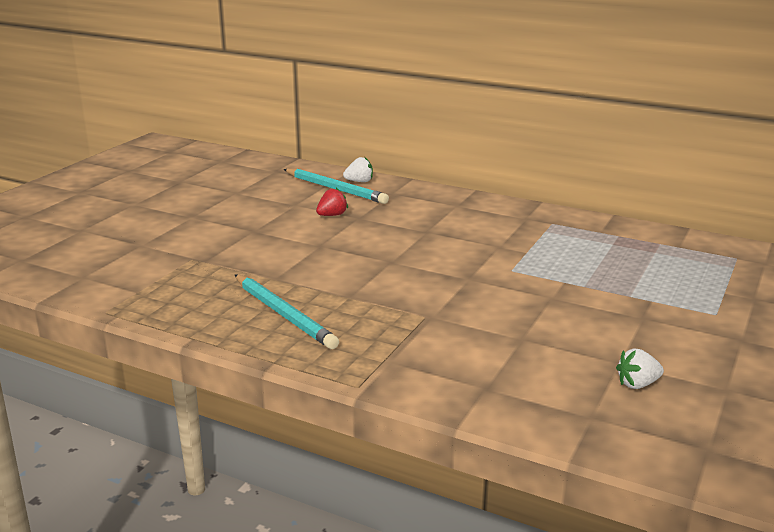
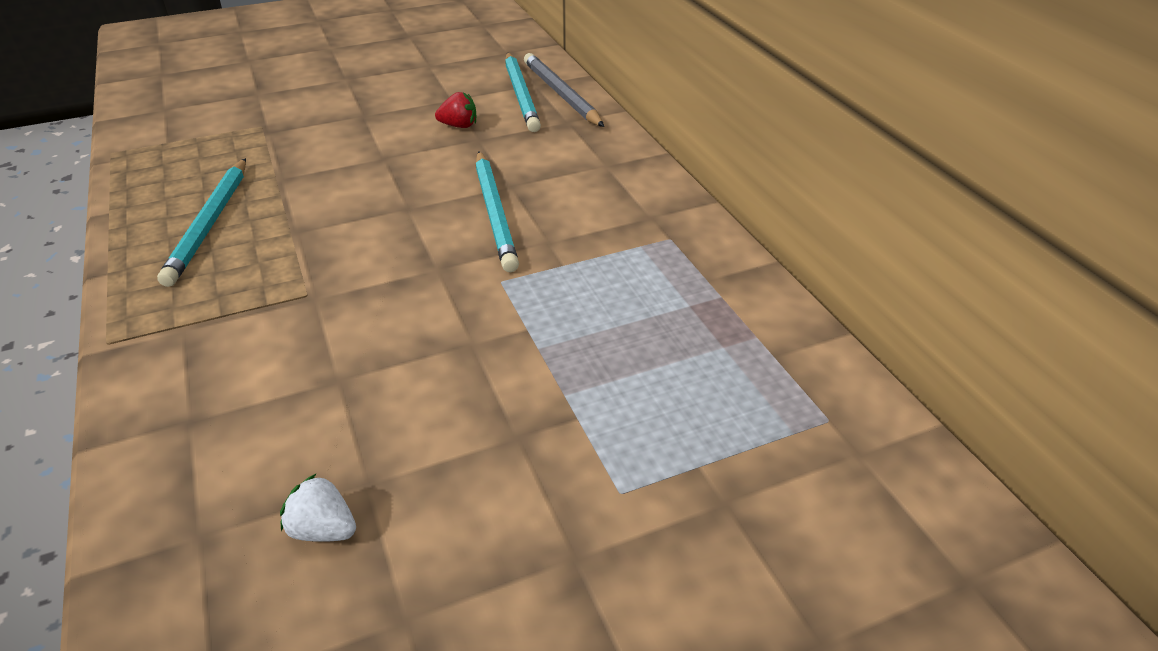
camera: 40 degrees right, 15 degrees up
(359, 181) = (561, 94): white strawberry -> grey pencil
(446, 245) = (495, 213): none -> turquoise pencil

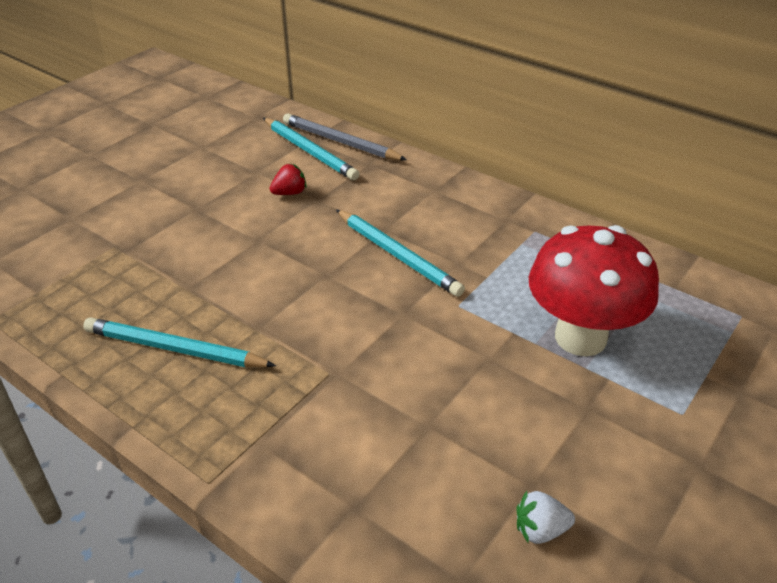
camera: 30 degrees left, 0 degrees up
(210, 224) = (174, 349): turquoise pencil -> turquoise pencil turned 135 degrees clockwise
(593, 362) = (580, 337): none -> red mushroom

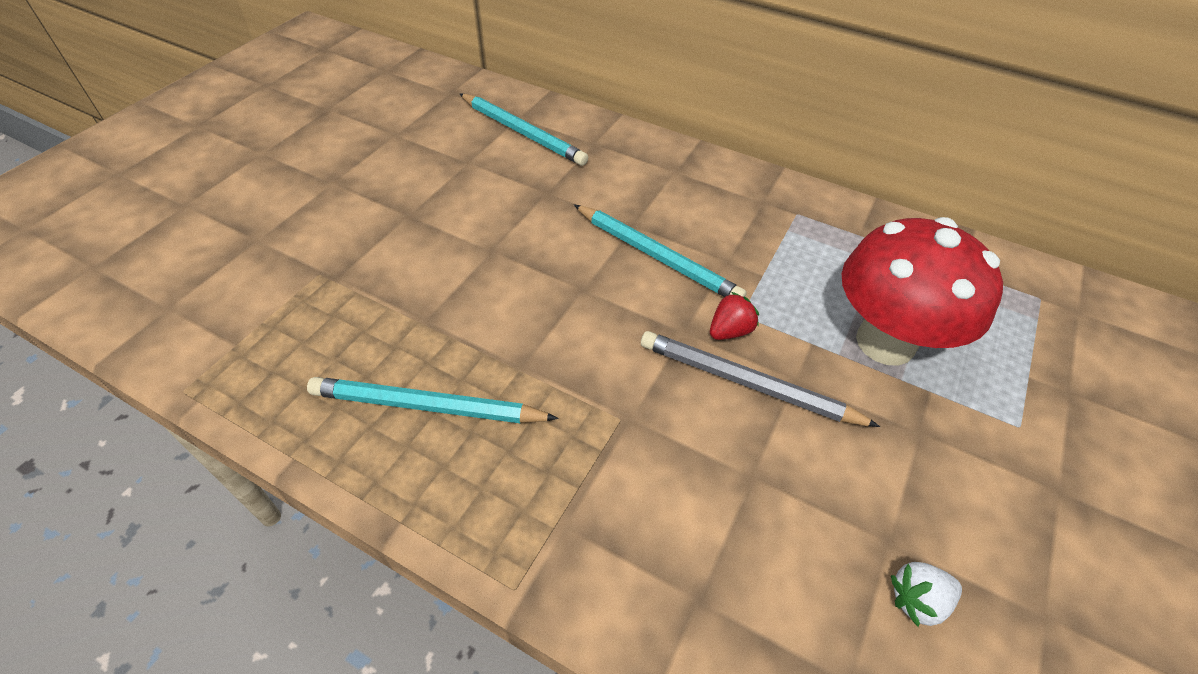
camera: 10 degrees left, 10 degrees up
(289, 193) = (513, 186): red strawberry -> red strawberry (730, 331)
(340, 142) = (554, 118): grey pencil -> grey pencil (747, 383)

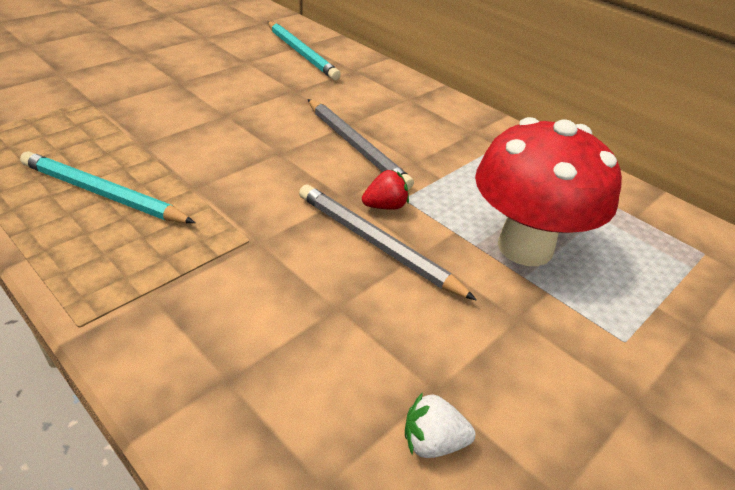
camera: 15 degrees right, 10 degrees down
(657, 256) = (356, 146): turquoise pencil -> grey pencil

